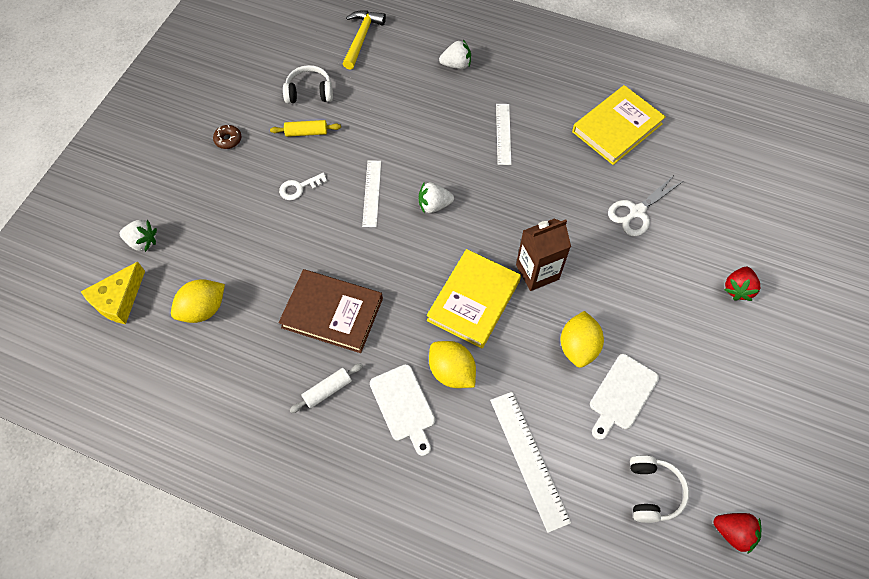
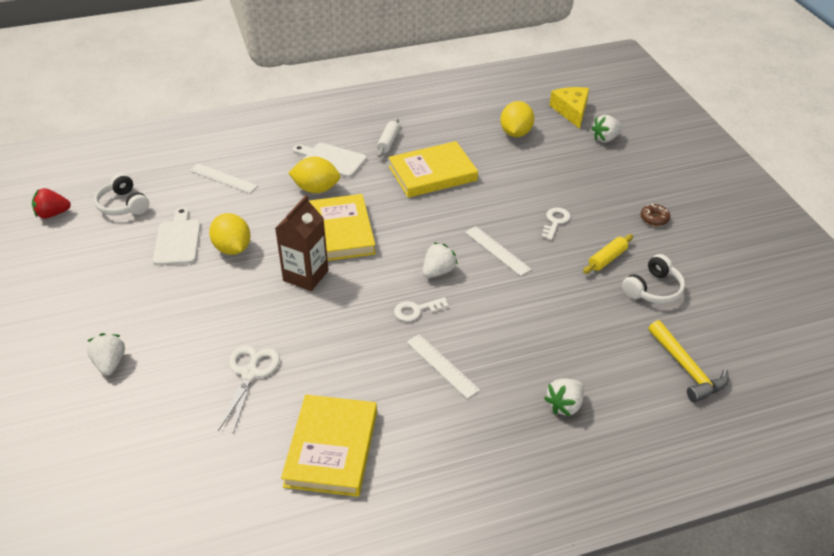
camera: 140 degrees right, 20 degrees down
(332, 313) = (432, 173): brown book -> yellow book
(481, 184) = (416, 310): none -> white key
(529, 459) = (223, 178): white ruler -> white ruler, size x0.67
(737, 289) = (110, 363): red strawberry -> white strawberry

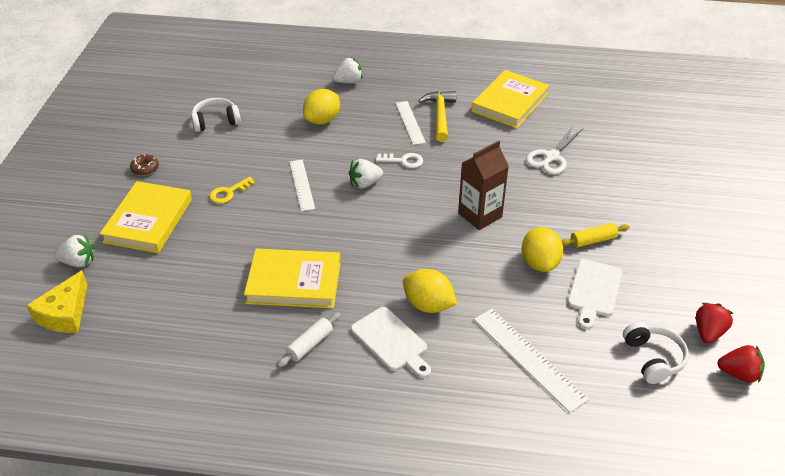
camera: 155 degrees left, 0 degrees up
(74, 236) = (708, 332): none -> red strawberry
(110, 363) = (662, 195): white strawberry -> none
(223, 178) = (528, 358): white ruler -> white ruler, size x1.50
(339, 232) = (429, 247): yellow book -> yellow book (148, 221)
(515, 133) = (159, 304): yellow lemon -> yellow lemon (322, 120)
(555, 222) = (228, 193): white key -> yellow key
(607, 259) = (222, 151): yellow rolling pin -> yellow rolling pin (593, 240)
(687, 368) = (253, 76): yellow hammer -> yellow hammer (440, 116)

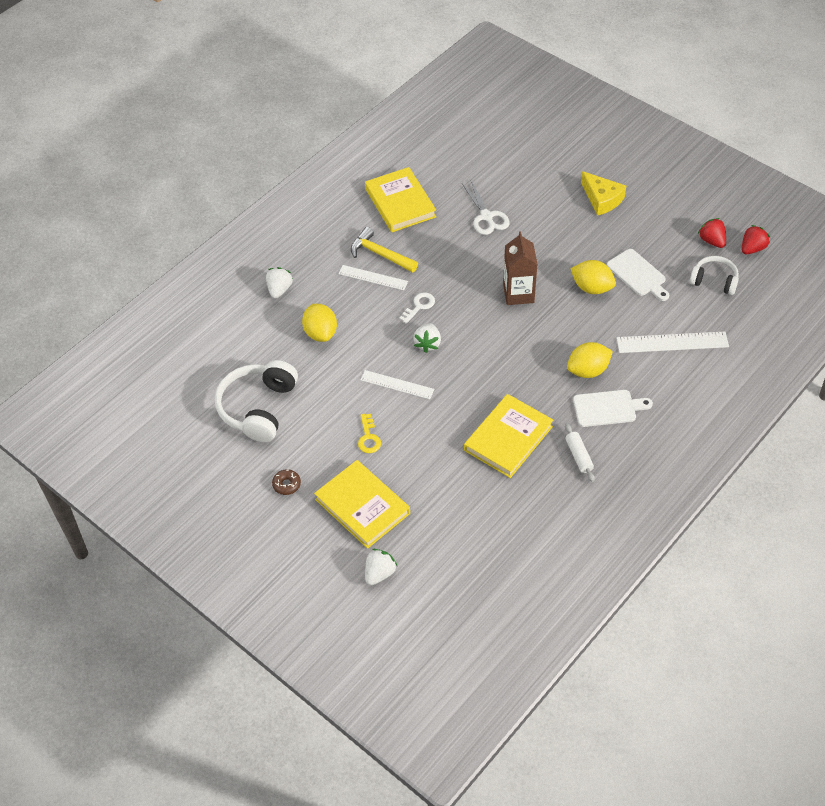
camera: 55 degrees left, 10 degrees up
(65, 313) = (437, 601): yellow cheese -> yellow cheese (601, 199)
(215, 121) = (258, 408): white headphones -> white headphones, size x1.68
(593, 240) = (591, 246): yellow rolling pin -> none

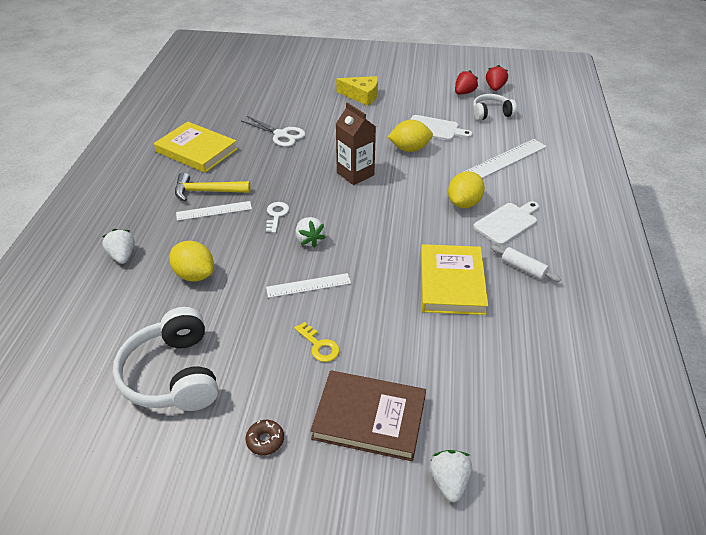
camera: 35 degrees left, 10 degrees down
(362, 506) = (369, 418): yellow book -> brown book
(712, 241) = (464, 93): red strawberry -> red strawberry turned 105 degrees clockwise

